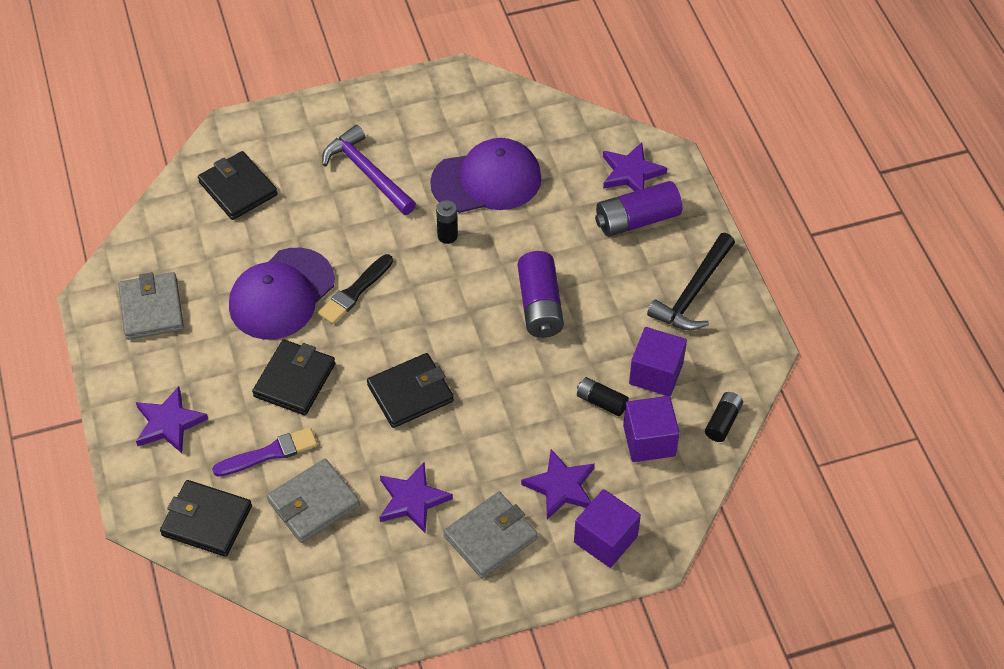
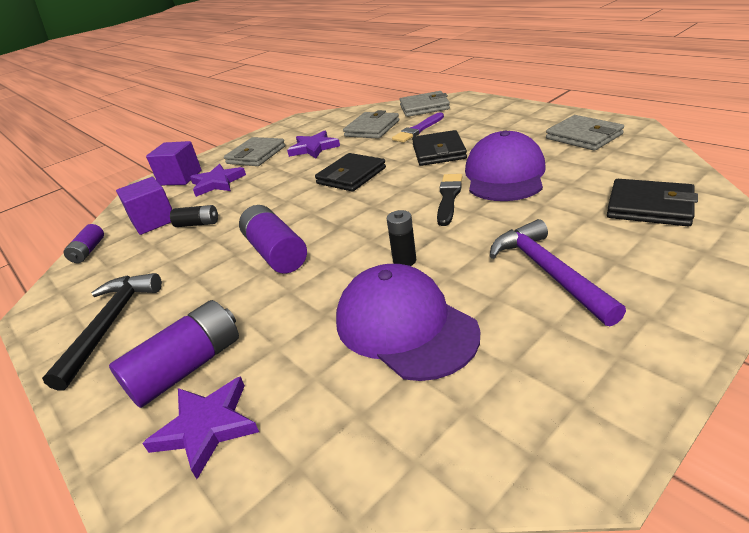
camera: 160 degrees right, 20 degrees down
(169, 423) = (492, 116): purple star -> none
(206, 521) = (424, 107): black wallet -> grey wallet
(367, 172) = (548, 272): purple hammer -> purple hammer turned 135 degrees counterclockwise
(487, 180) = (404, 326): purple cap -> purple cap turned 90 degrees clockwise
(656, 373) = (151, 254): purple cube -> none
(723, 422) = (88, 251): black battery -> purple battery

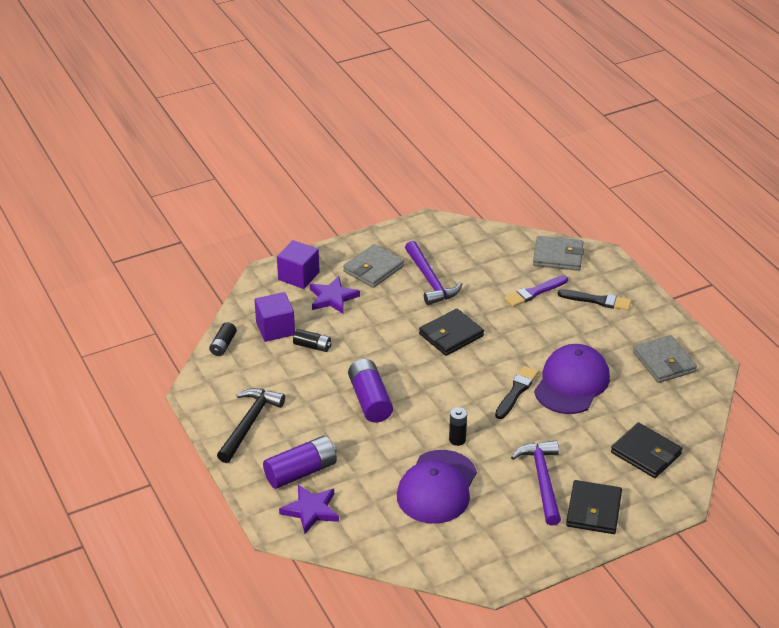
camera: 10 degrees right, 5 degrees up
(88, 251) = (223, 345): purple battery -> black battery
(314, 148) = (430, 280): purple star -> purple hammer
(372, 128) = (493, 272): grey wallet -> none
(404, 326) = (437, 487): purple cap -> purple cap turned 135 degrees counterclockwise
(439, 152) = (536, 333): black wallet -> black wallet (593, 510)
(480, 119) = (597, 300): none -> black brush

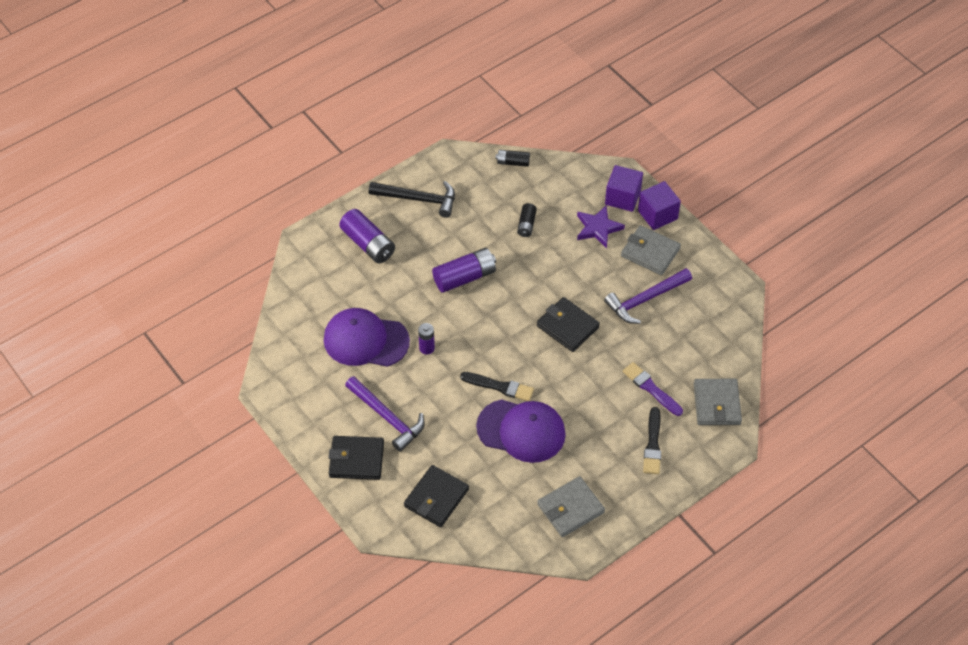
camera: 80 degrees right, 15 degrees up
(275, 329) = (543, 194): purple cube -> purple cube (657, 215)
(311, 510) = (326, 258): purple star -> none
(457, 439) = (427, 348): black battery -> purple battery
(542, 480) = (387, 417): purple hammer -> purple hammer turned 60 degrees clockwise

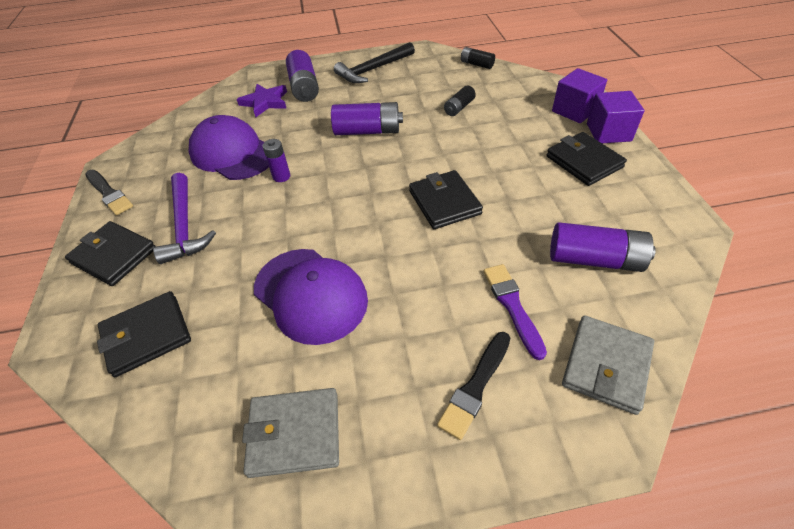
camera: 30 degrees right, 5 degrees down
(418, 199) = (373, 69): black hammer -> black hammer turned 105 degrees clockwise
(499, 387) = (324, 237): black brush -> black brush (109, 193)
(598, 228) = (533, 127): purple star -> purple star (265, 102)
(645, 299) = (555, 204): purple hammer -> none
(650, 252) = (584, 162): grey wallet -> black wallet
(687, 336) = (595, 259): none -> purple battery

